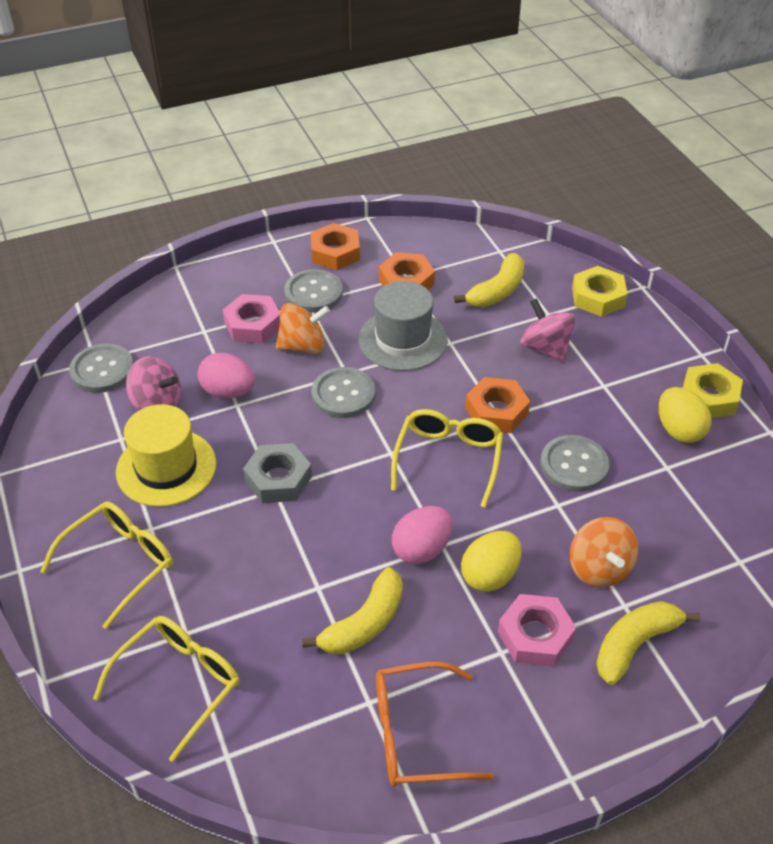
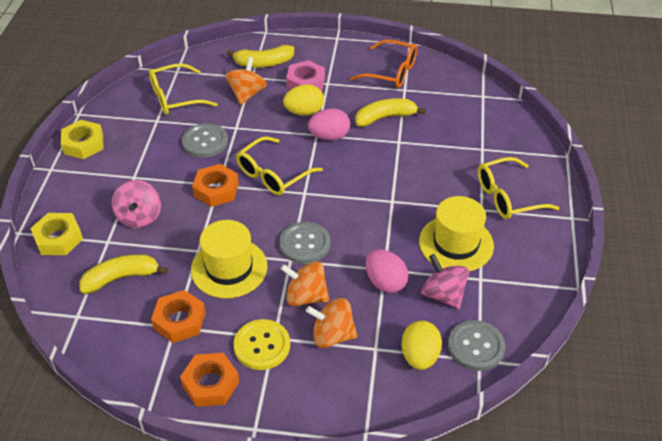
camera: 150 degrees left, 0 degrees up
(179, 683) = (494, 129): yellow glasses -> yellow glasses (175, 97)
(253, 325) = (332, 335): pink nut -> orange spinning top
(278, 479) = (386, 206): grey nut -> none
(313, 293) = (262, 346): grey button -> yellow button
(403, 340) = (229, 268): grey hat -> yellow hat
(679, 430) = (125, 134): yellow egg -> yellow egg (419, 356)

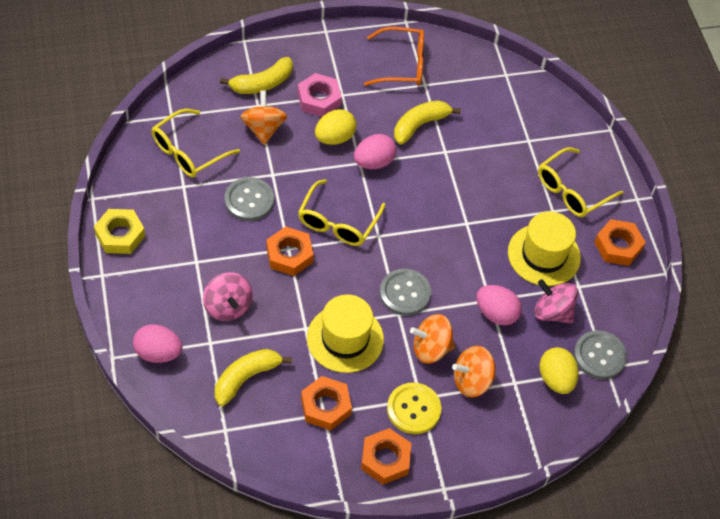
camera: 25 degrees left, 10 degrees up
(58, 238) = (158, 353): yellow nut -> pink egg
(536, 253) = (618, 246): none -> orange nut

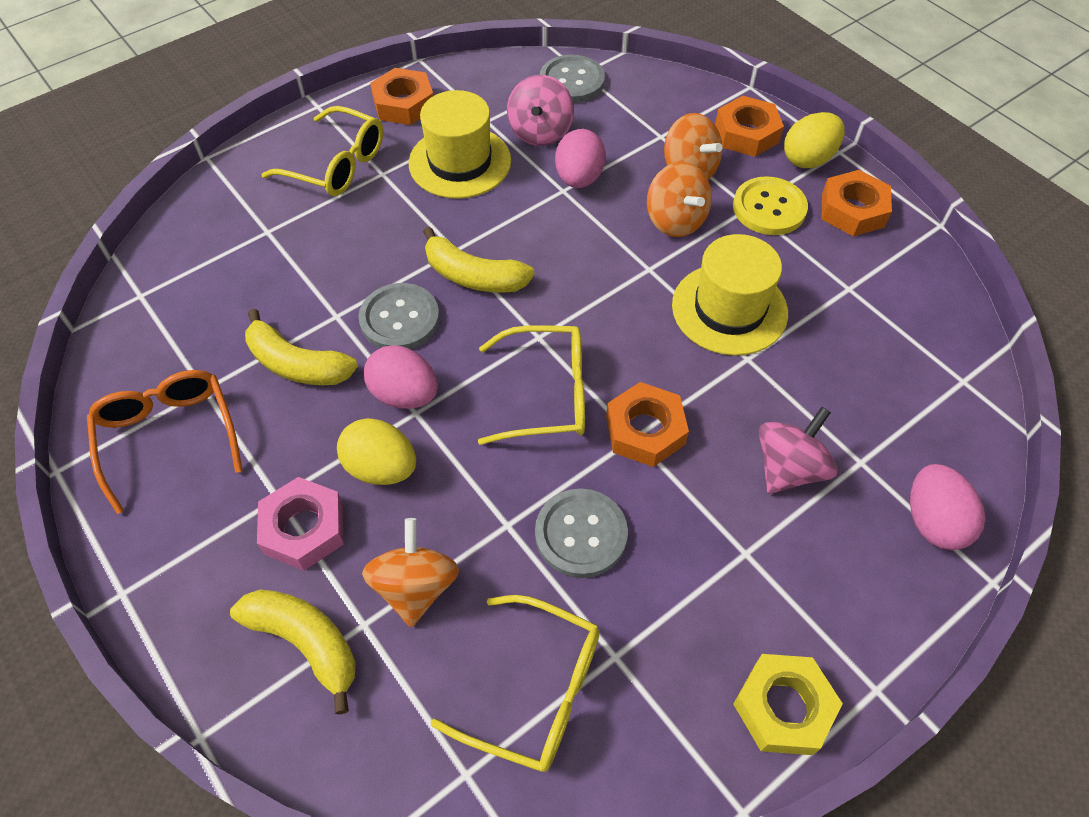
camera: 110 degrees left, 0 degrees up
(246, 378) = (875, 392): yellow banana -> yellow banana (474, 276)
(263, 129) = (415, 587): orange spinning top -> orange spinning top turned 120 degrees clockwise
(325, 406) = (838, 290): orange nut -> orange nut (746, 134)
(405, 293) = (613, 274): grey button -> grey button (399, 319)
(555, 379) = (629, 106): yellow egg -> yellow egg (808, 159)

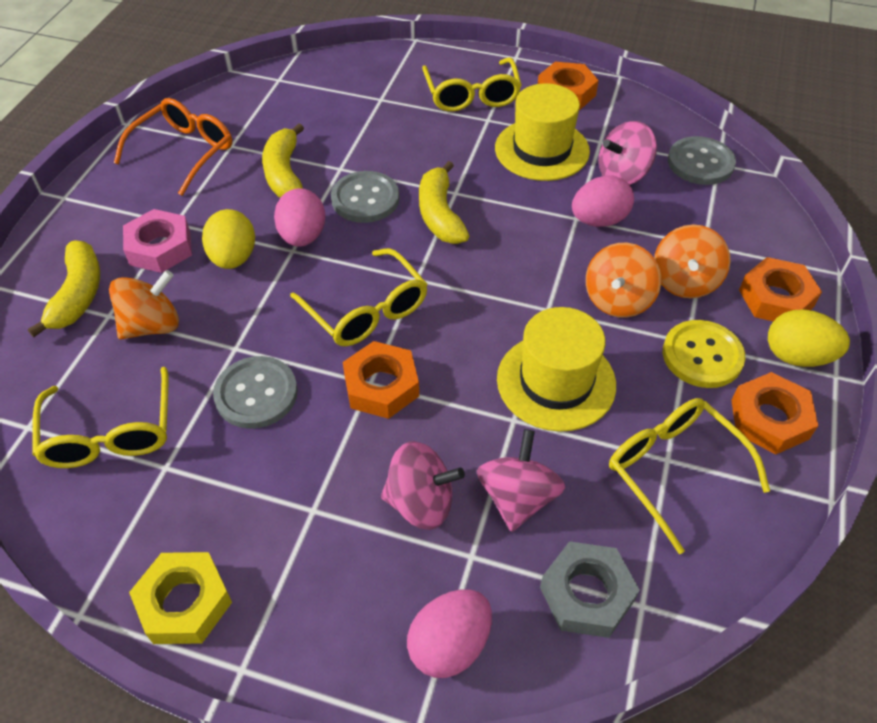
camera: 55 degrees right, 5 degrees down
(825, 400) = (517, 497): none -> pink spinning top
(861, 291) = (673, 469): none -> yellow glasses
(936, 408) = (586, 594): none -> grey nut

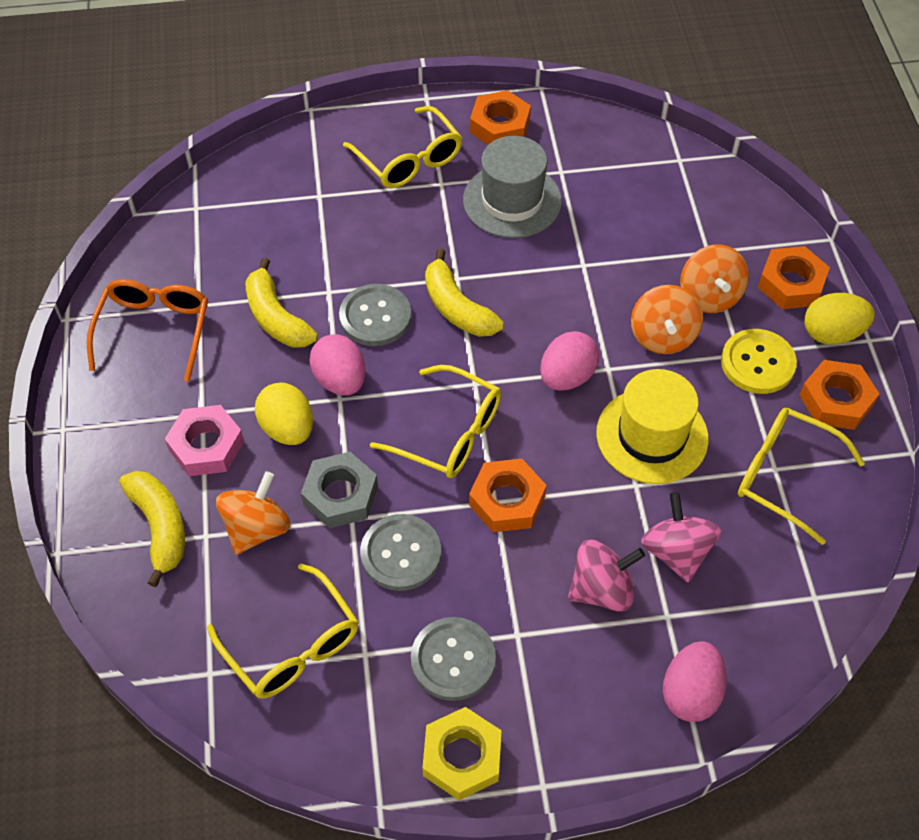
camera: 25 degrees left, 5 degrees up
(542, 150) = (512, 200): yellow hat -> grey hat
(586, 594) = (770, 607): grey nut -> grey nut (340, 495)
(599, 220) = (605, 260): pink egg -> pink egg (567, 376)
(622, 174) = (600, 202): pink spinning top -> none
(700, 163) = (663, 164): grey button -> grey button (453, 660)

